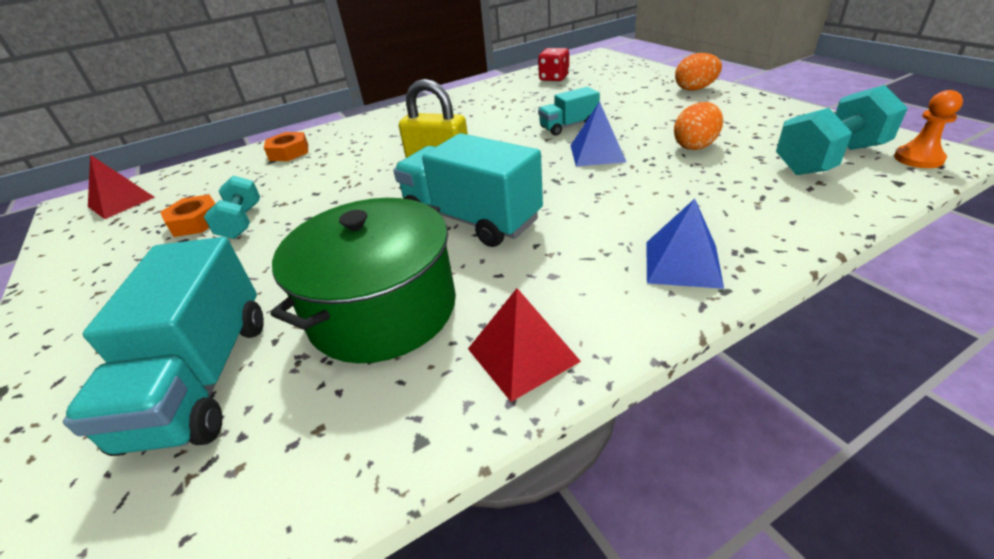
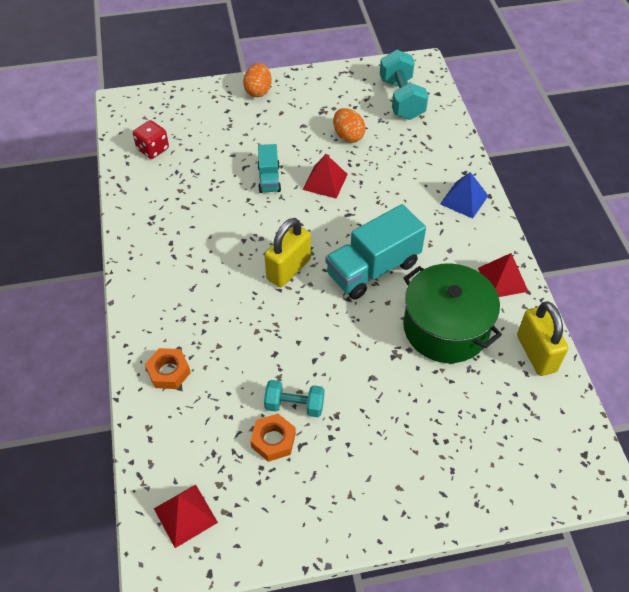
camera: 75 degrees left, 15 degrees up
(202, 379) = (470, 414): turquoise truck -> none
(344, 451) = (536, 353): none -> yellow padlock
(597, 153) = (325, 181): blue pyramid -> red pyramid
(918, 159) = (421, 73): orange pawn -> none

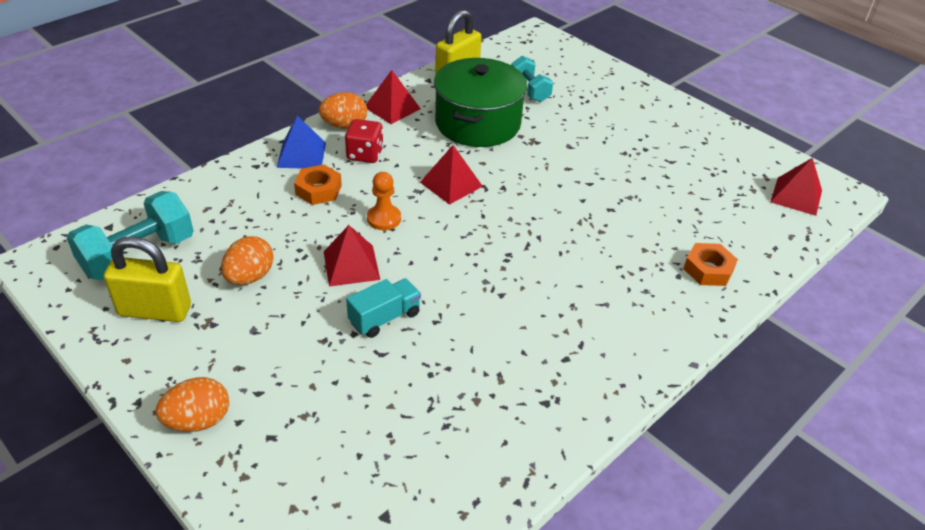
camera: 125 degrees left, 10 degrees down
(153, 149) = (423, 485): red dice -> red dice (365, 154)
(273, 440) = (685, 176): orange nut -> orange nut (318, 190)
(288, 269) = (507, 240): yellow padlock -> yellow padlock (155, 310)
(294, 405) = (643, 177): turquoise dumbbell -> turquoise dumbbell (530, 90)
(359, 215) = (384, 219): none -> orange pawn
(373, 269) = (451, 184): turquoise truck -> red pyramid
(491, 238) = (344, 126): none -> orange egg

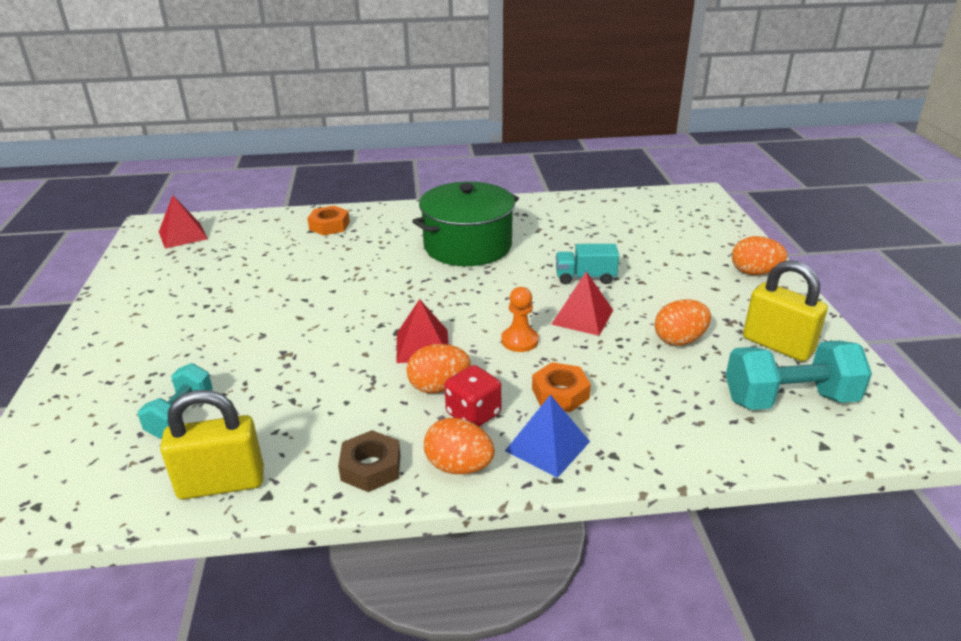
camera: 140 degrees left, 10 degrees down
(392, 108) = (371, 467): red pyramid -> brown nut
(405, 161) = (439, 387): none -> orange egg
(477, 123) = (305, 398): green pot -> green pot (468, 246)

